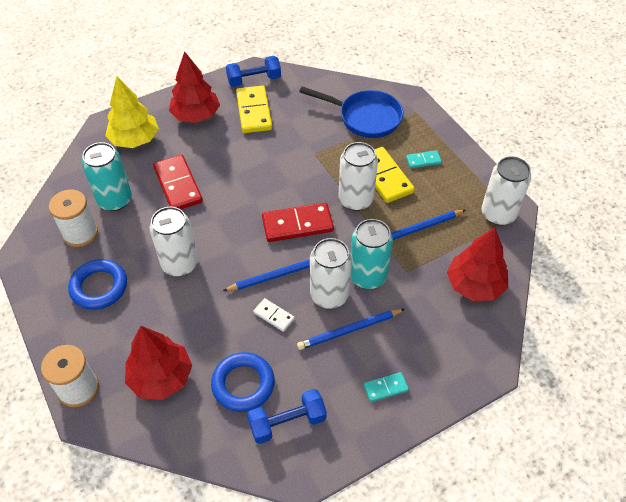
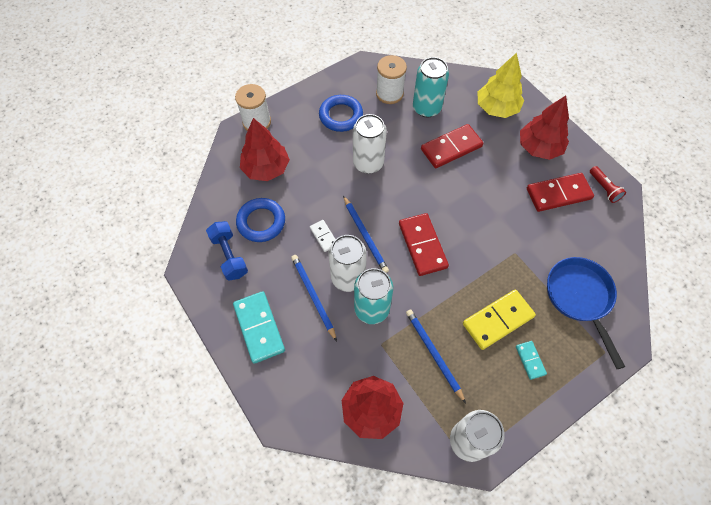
camera: 85 degrees right, 10 degrees up
(253, 111) = (558, 193): yellow domino -> red domino
(254, 80) = (604, 188): blue dumbbell -> red flashlight
(274, 316) = (323, 236): white domino -> white domino turned 60 degrees counterclockwise
(355, 200) = (461, 294): white can -> none
(365, 117) = (580, 298): blue pan -> blue pan turned 150 degrees clockwise
(385, 388) = (259, 327): turquoise domino -> turquoise domino, size x1.92

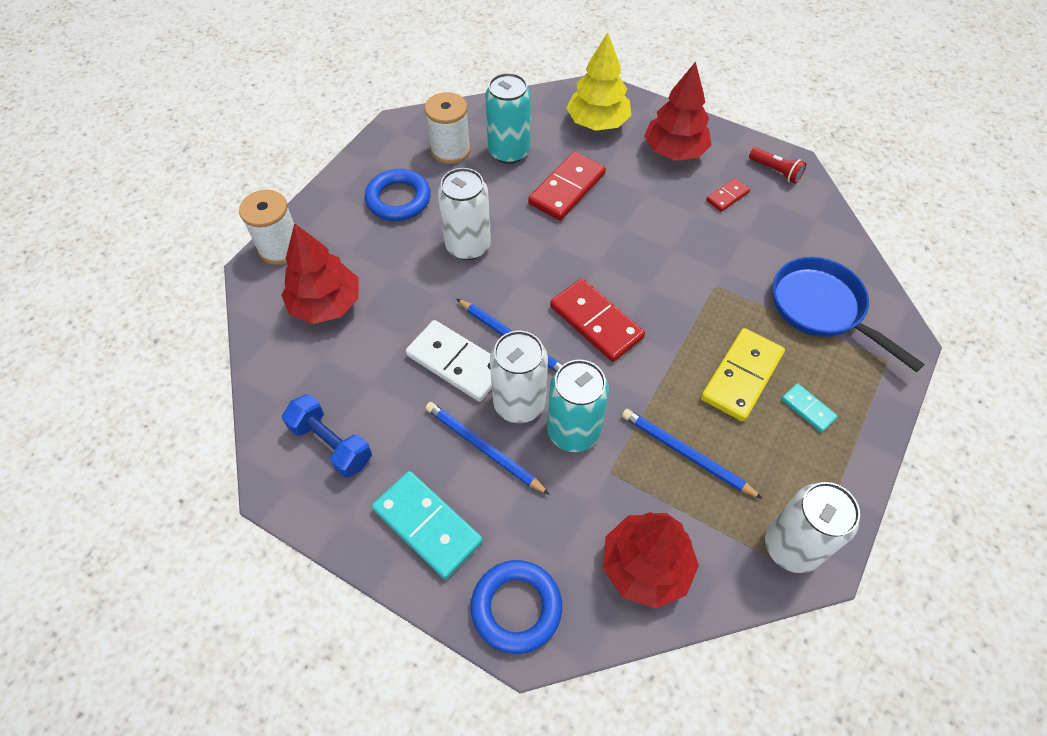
camera: 25 degrees left, 5 degrees down
(261, 222) = (356, 379): blue ring -> blue ring (516, 608)
(323, 236) = (456, 363): white domino -> white domino, size x1.92
(558, 193) = (727, 196): red domino -> red domino, size x0.52

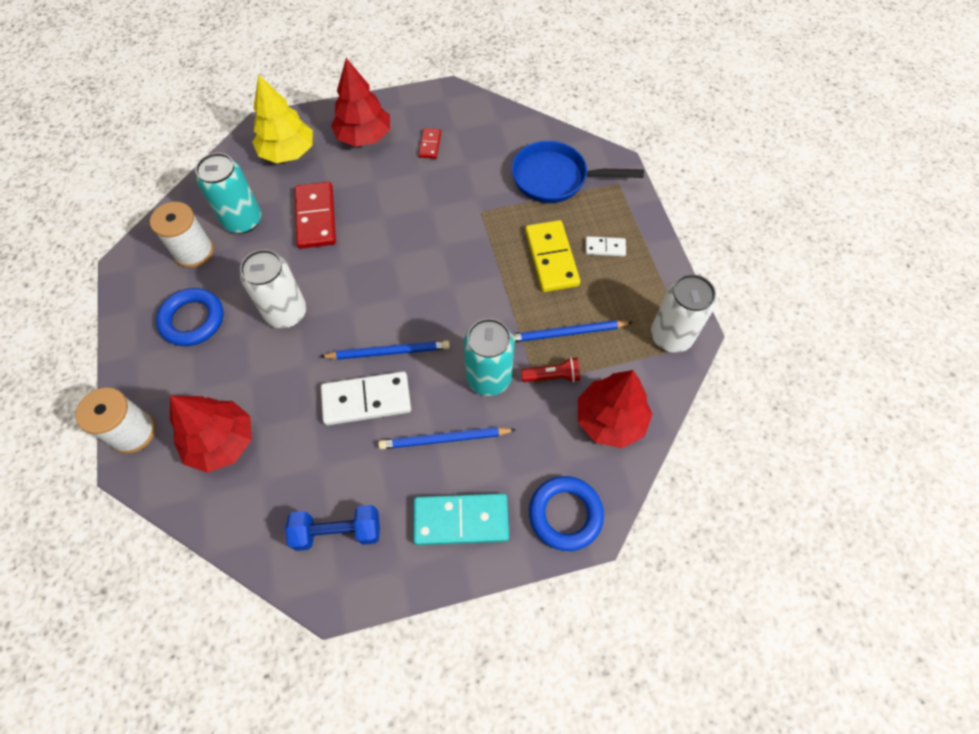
camera: 45 degrees left, 5 degrees up
(519, 403) = (437, 390): white can -> none
(596, 322) = (431, 295): red domino -> none
(775, 171) = (443, 105): red flashlight -> red flashlight (552, 376)
(808, 409) = (605, 247): turquoise domino -> white domino

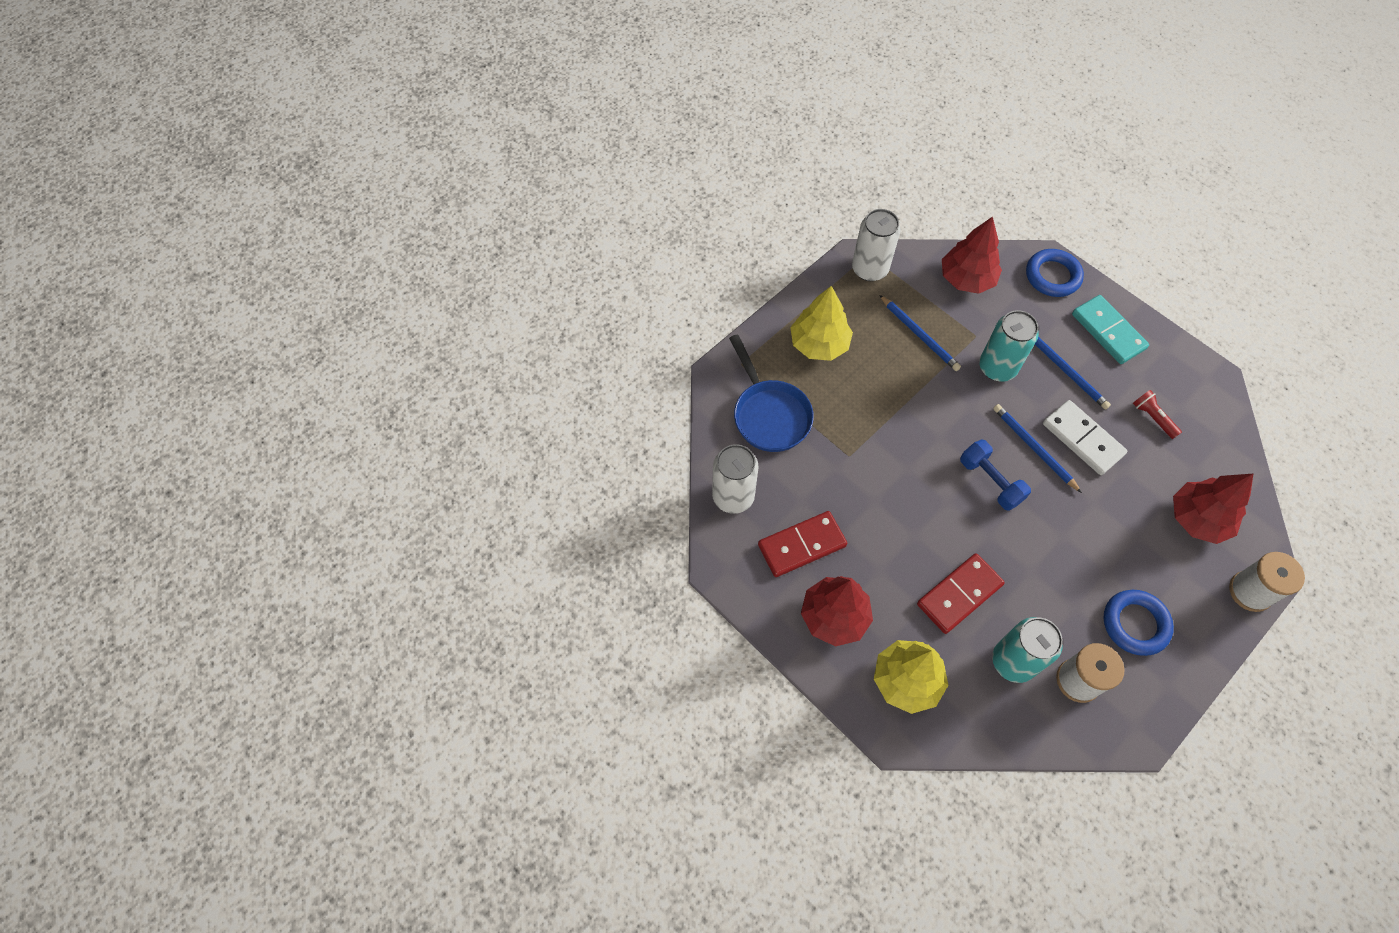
camera: 120 degrees left, 0 degrees up
(286, 313) = (1066, 550): white can -> white can (733, 496)
(337, 532) = (1180, 399): blue dumbbell -> blue dumbbell (990, 481)
(430, 145) = (802, 545): red domino -> red domino, size x1.92
(551, 258) = (858, 377): yellow domino -> none
(552, 376) = (962, 328): red flashlight -> red flashlight (1152, 418)
(605, 247) = (819, 344): white domino -> yellow tree

